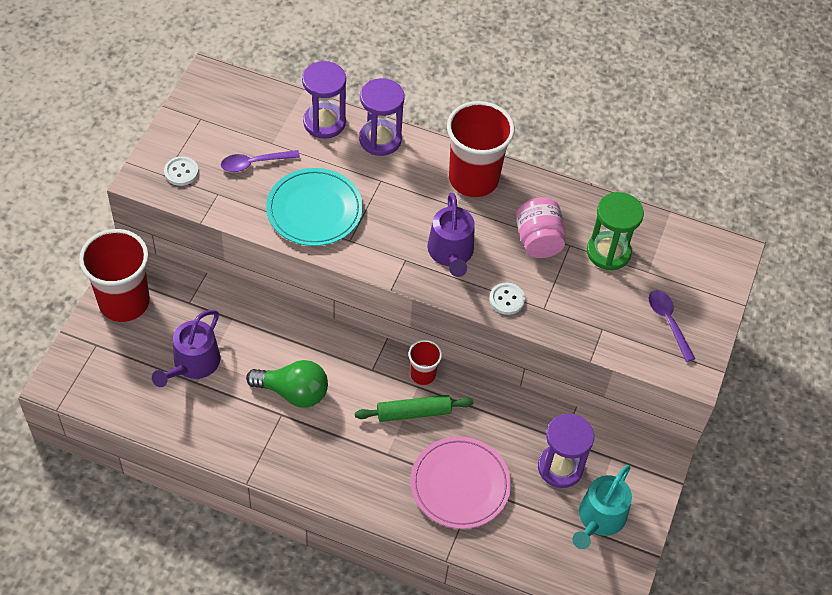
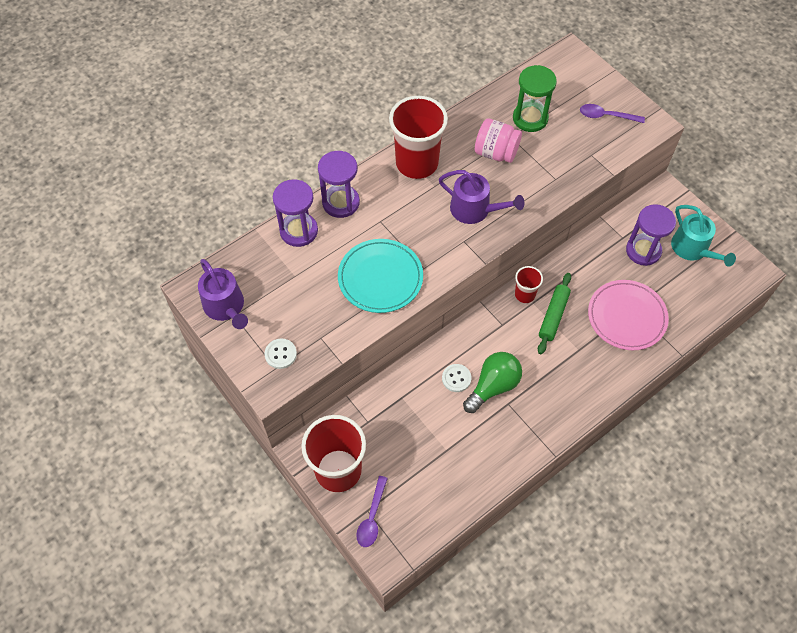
camera: 55 degrees left, 5 degrees up
(193, 364) = (427, 445): purple watering can -> purple watering can (226, 307)
(254, 163) = (307, 297): purple spoon -> purple spoon (372, 517)
(506, 299) = (535, 196): white button -> white button (456, 378)

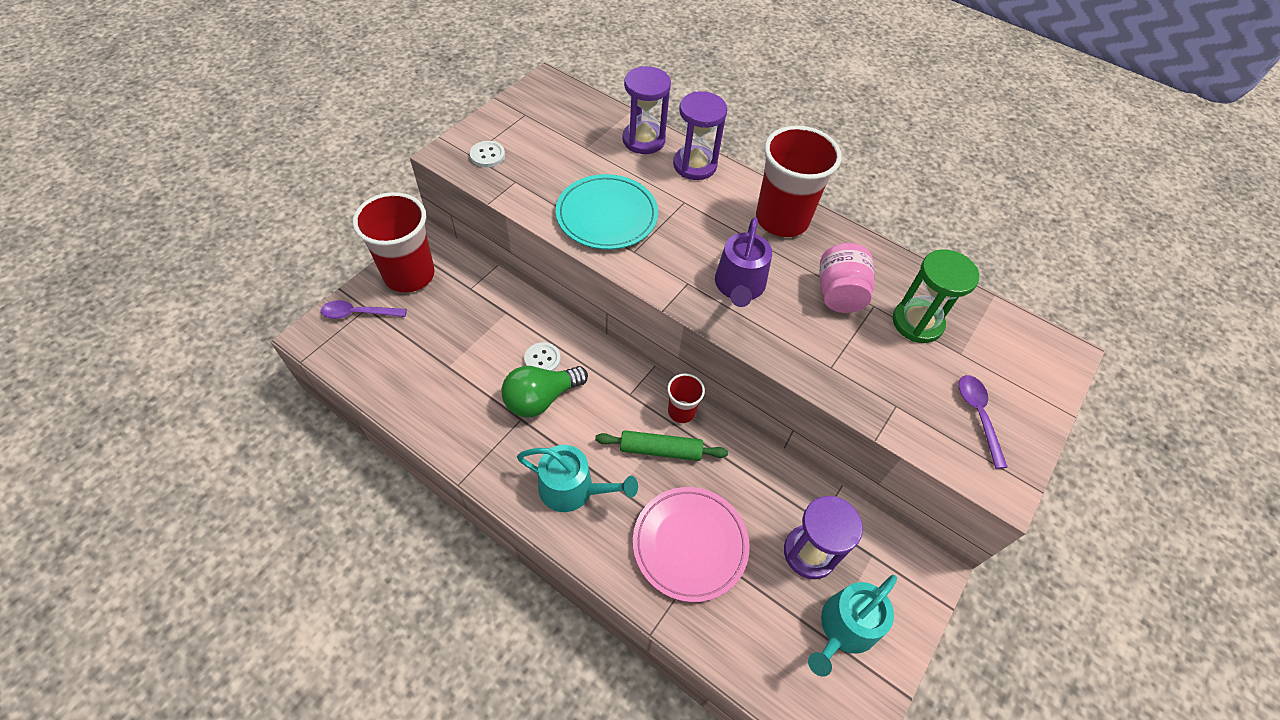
camera: 70 degrees right, 5 degrees down
(226, 307) = (533, 107): purple watering can -> none
(493, 386) = (541, 399): green light bulb -> green light bulb turned 120 degrees clockwise
(573, 379) = (572, 489): none -> turquoise watering can

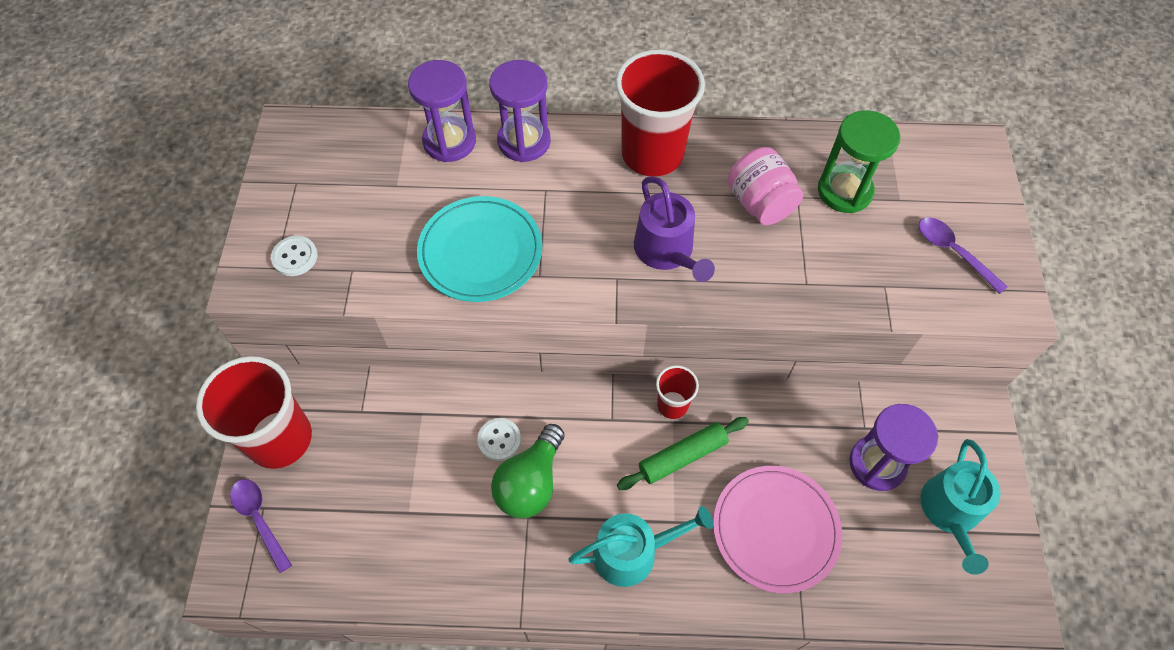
camera: 30 degrees left, 5 degrees up
(358, 313) = (259, 519): purple spoon -> purple spoon turned 90 degrees clockwise

